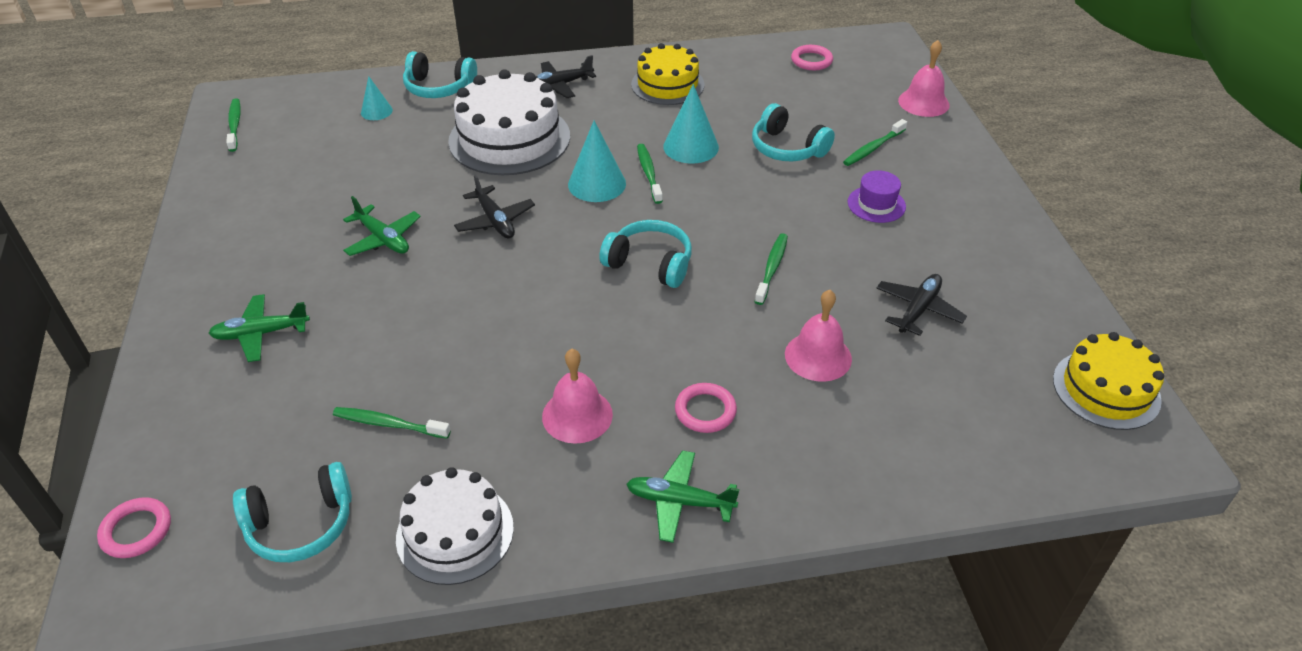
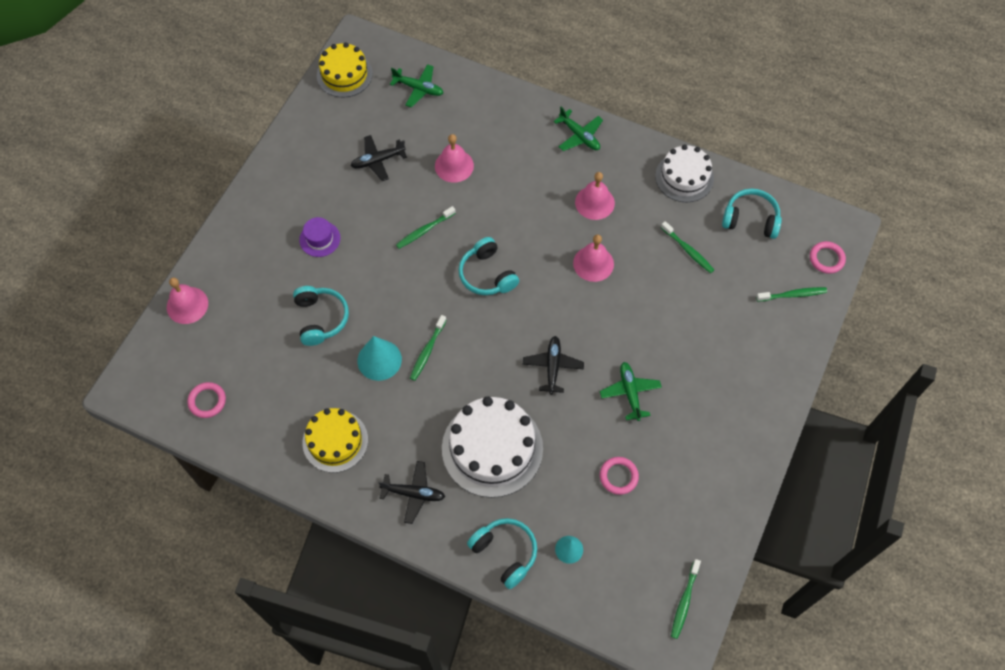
camera: 145 degrees left, 20 degrees up
(261, 334) = (733, 353): green plane -> green plane (419, 88)
(521, 340) = (593, 263): none -> pink bell
(597, 184) = (467, 362): turquoise cone -> none
(705, 411) = (533, 170): pink ring -> pink ring (618, 476)
(873, 148) = (269, 284): green toothbrush -> green toothbrush (792, 295)

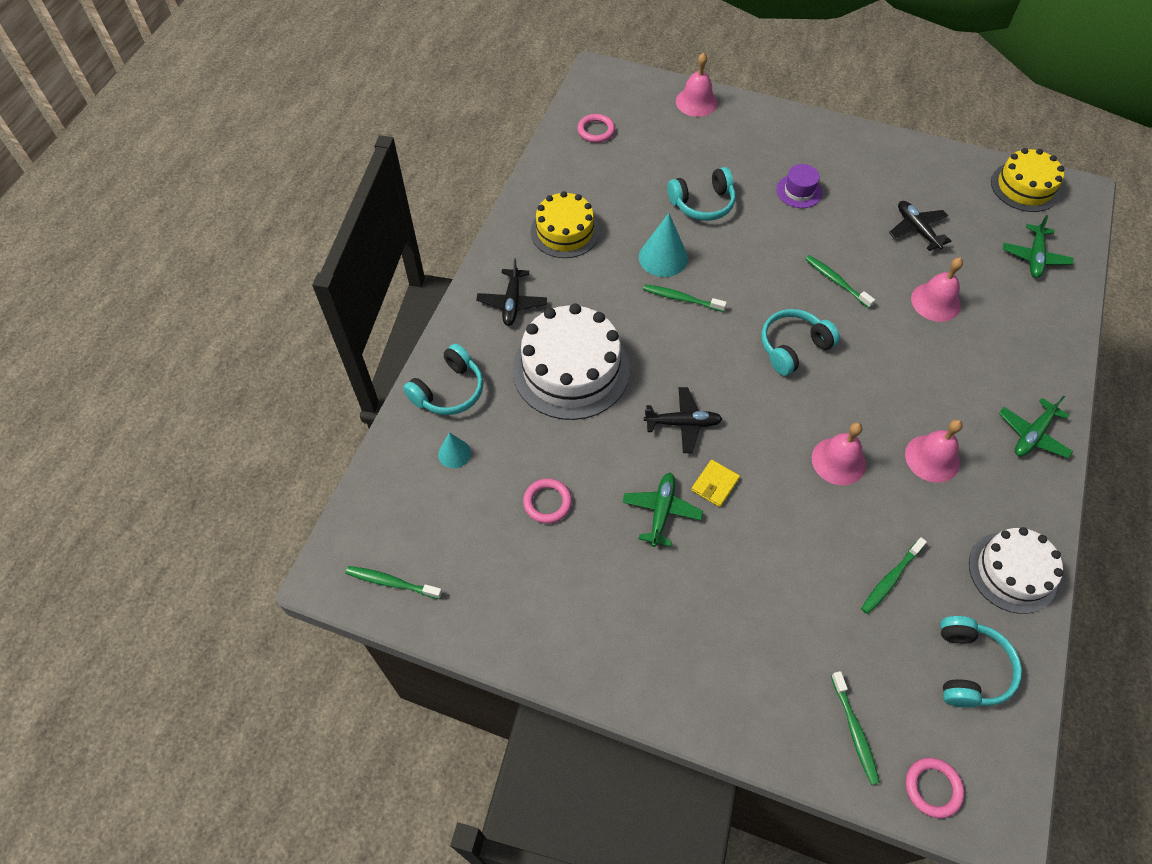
camera: 85 degrees right, 5 degrees down
(609, 351) = (715, 484): none -> yellow wallet
(630, 392) = (661, 511): green plane -> green plane turned 60 degrees counterclockwise

